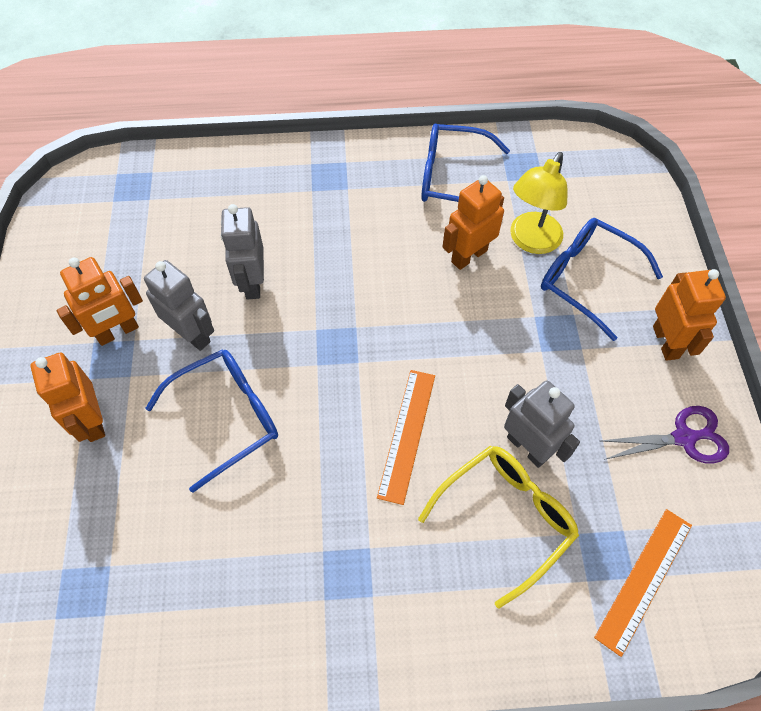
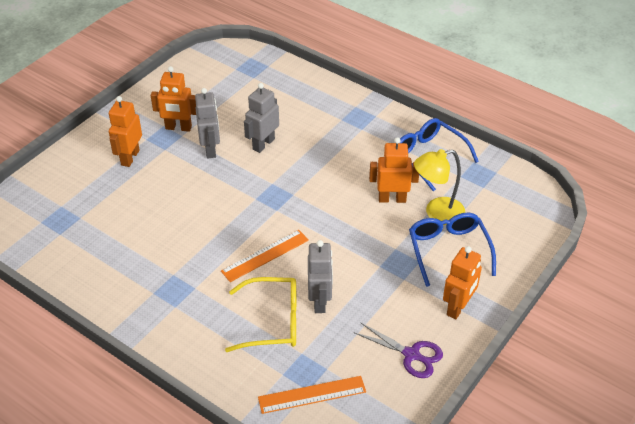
camera: 40 degrees right, 15 degrees down
(227, 417) = (189, 193): blue glasses -> none

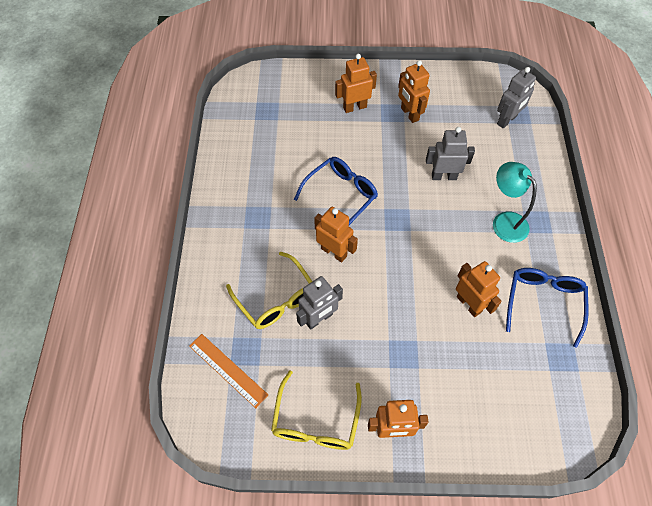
camera: 55 degrees right, 15 degrees up
(210, 149) = (407, 147): grey robot -> grey robot (507, 120)
(265, 255) = (334, 252): orange ruler -> orange robot
(340, 135) = (504, 221): none -> turquoise lamp
(411, 354) = (316, 421): purple scissors -> yellow glasses
(437, 213) = (484, 349): yellow lamp -> none
(448, 250) = (449, 384): blue glasses -> blue glasses (341, 195)

